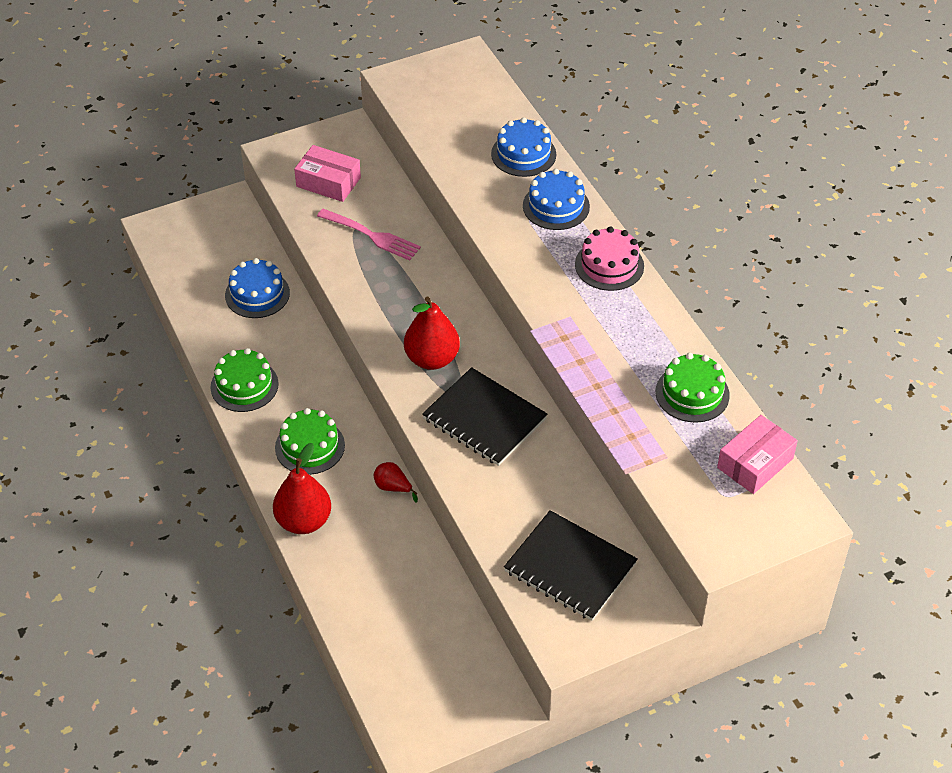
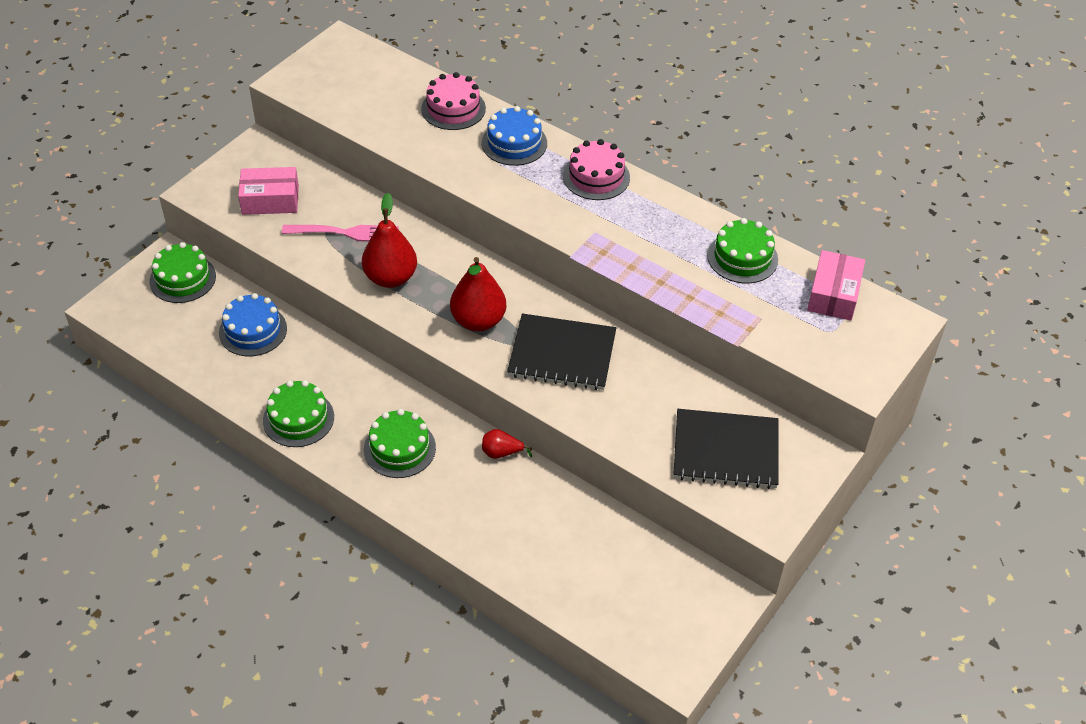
camera: 30 degrees left, 0 degrees up
(230, 226) = (182, 278): none -> green cake
(304, 521) = (441, 518): red pear -> red pear (391, 278)
(523, 154) = (453, 108): blue cake -> pink cake

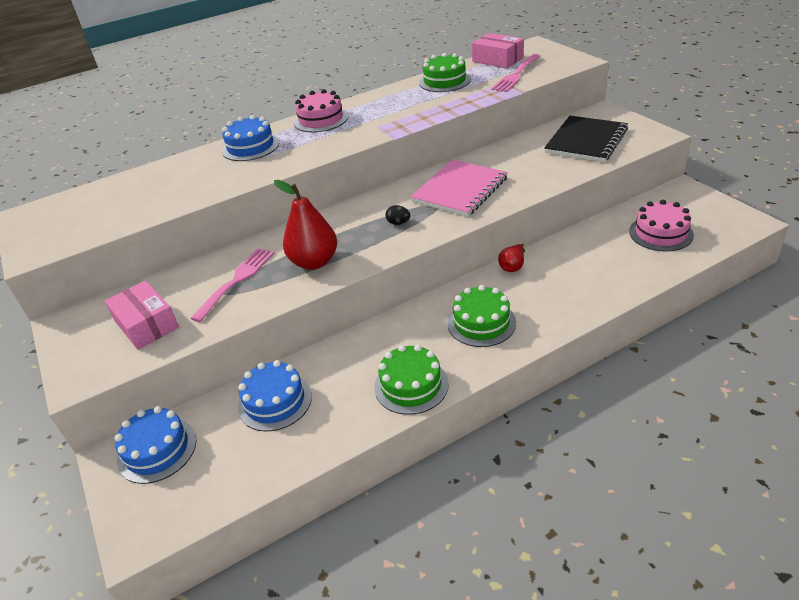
camera: 60 degrees left, 10 degrees down
(182, 278) = (157, 450): green cake -> blue cake
(270, 200) = (146, 324): pink box -> pink box turned 60 degrees counterclockwise
(453, 108) = (180, 168): pink cake -> pink cake (661, 233)
(478, 321) = (398, 223): red pear -> black egg
(562, 354) = (460, 190): black notebook -> pink notebook
(789, 325) = (516, 75): none -> pink fork

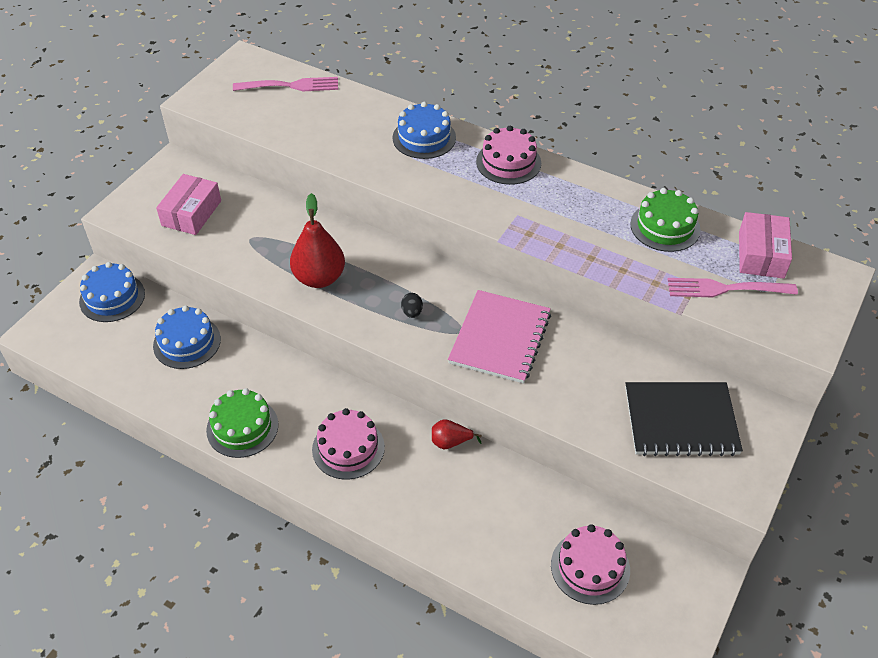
camera: 55 degrees right, 10 degrees up
(236, 281) = (269, 238): pink fork -> pink fork (290, 86)
(460, 190) = (500, 338): pink notebook -> pink notebook turned 75 degrees counterclockwise
(481, 323) = (348, 448): green cake -> pink cake

